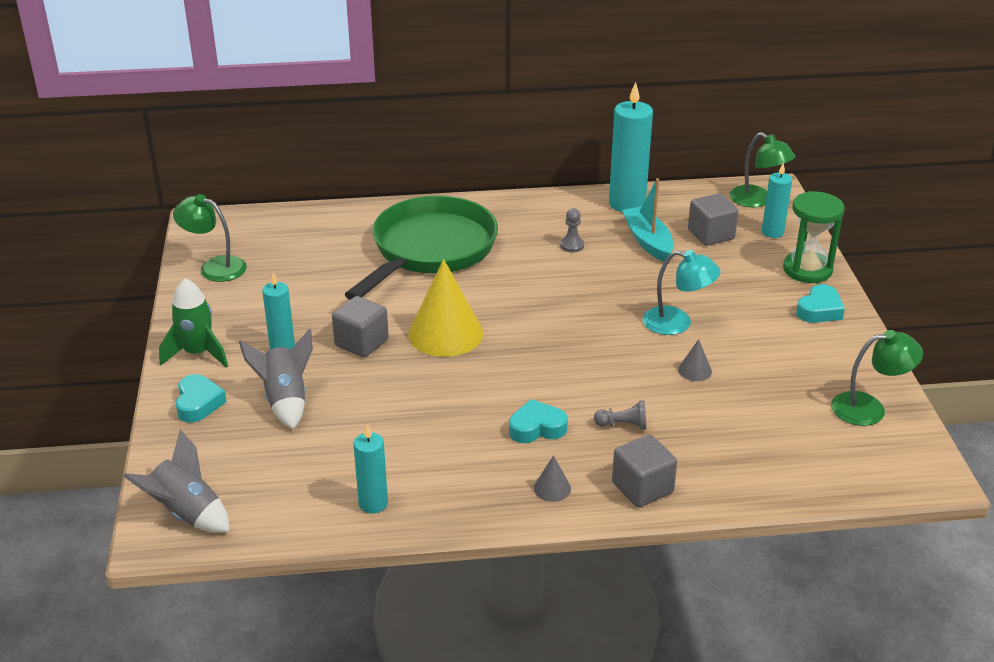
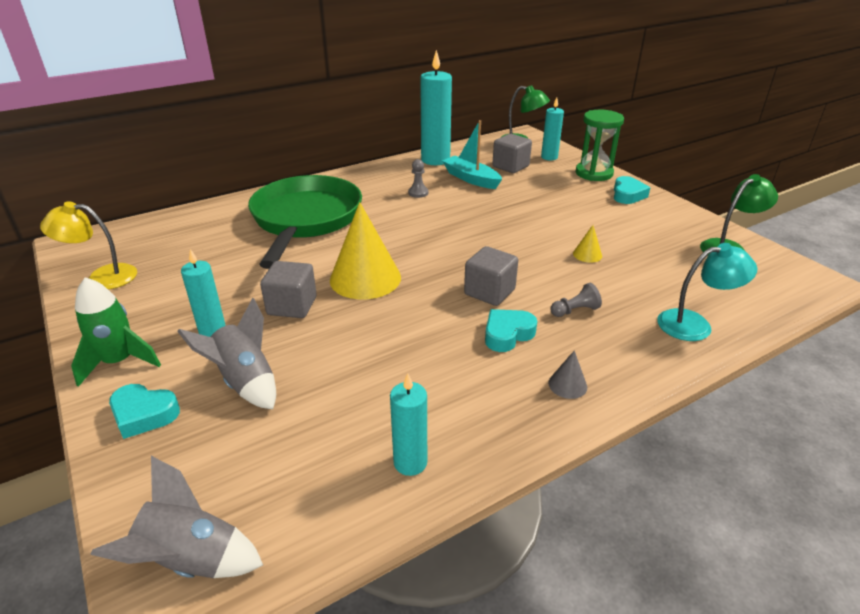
camera: 25 degrees left, 0 degrees up
(198, 403) = (144, 414): turquoise heart -> turquoise heart turned 135 degrees clockwise
(214, 267) = (102, 277): green lamp -> yellow lamp
(642, 488) = (640, 358): grey cube -> grey cube (489, 292)
(677, 323) = (542, 225): turquoise lamp -> turquoise lamp (695, 324)
(695, 370) = (587, 254): grey cone -> yellow cone

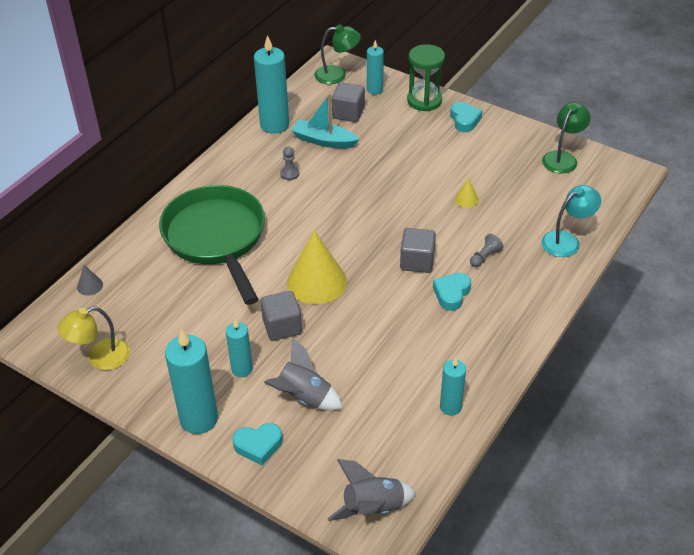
camera: 25 degrees left, 10 degrees up
(119, 362) = (199, 419): green rocket -> turquoise candle
(567, 385) = (511, 319): grey cone -> grey cone (90, 286)

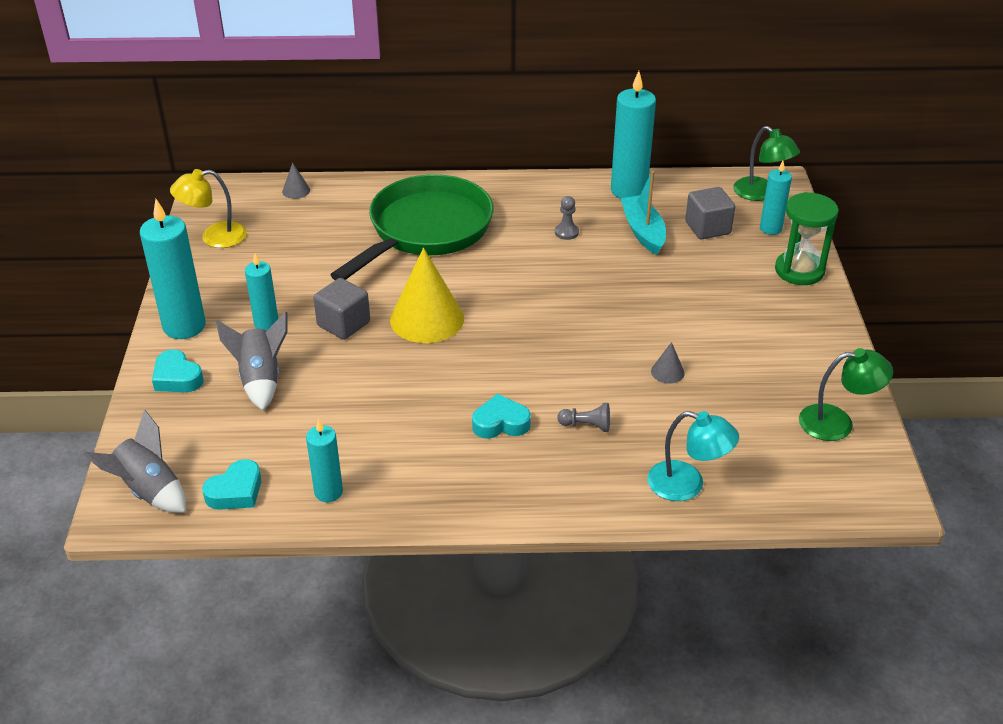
camera: 55 degrees right, 5 degrees down
(100, 358) = (214, 237): yellow lamp -> yellow lamp turned 45 degrees counterclockwise
(417, 261) = (526, 376): grey cube -> none
(464, 120) = (804, 314): turquoise heart -> turquoise heart (236, 491)
(466, 199) = (667, 372): yellow cone -> grey cone

